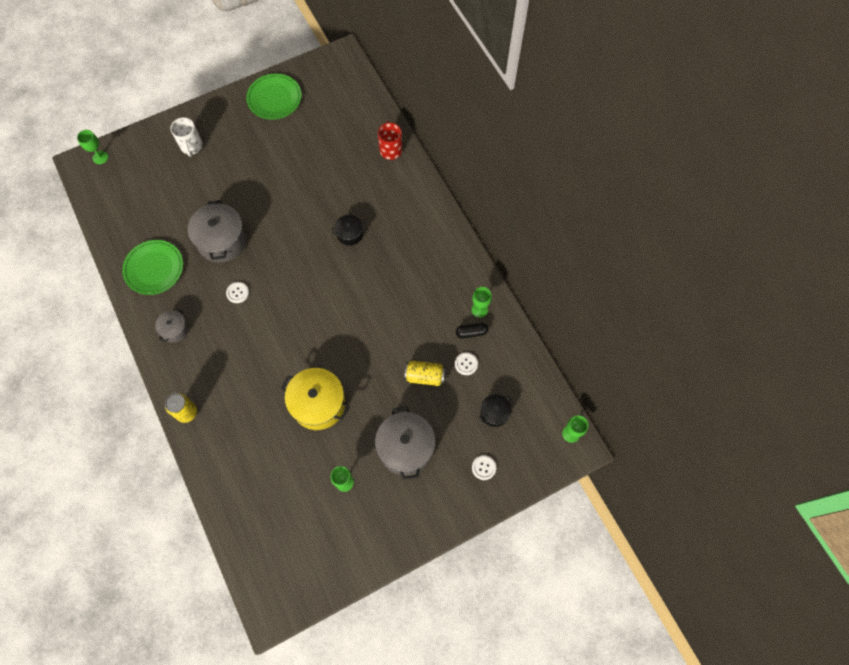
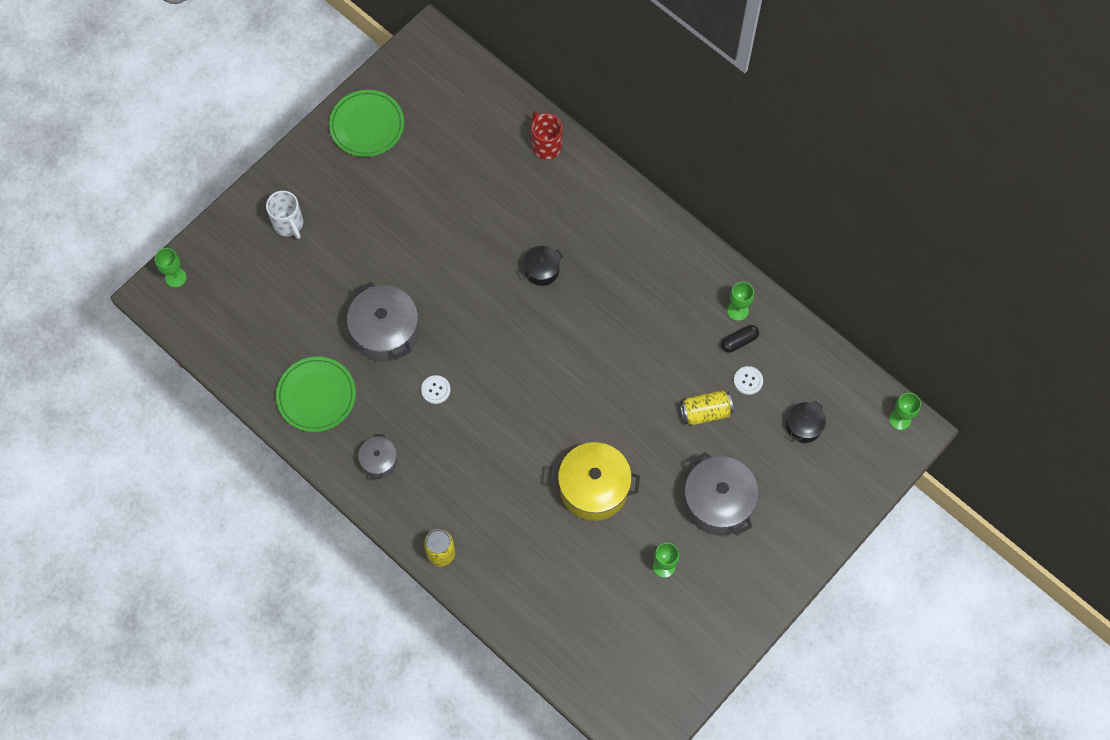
camera: 20 degrees left, 0 degrees up
(483, 467) = (816, 493): white button -> none

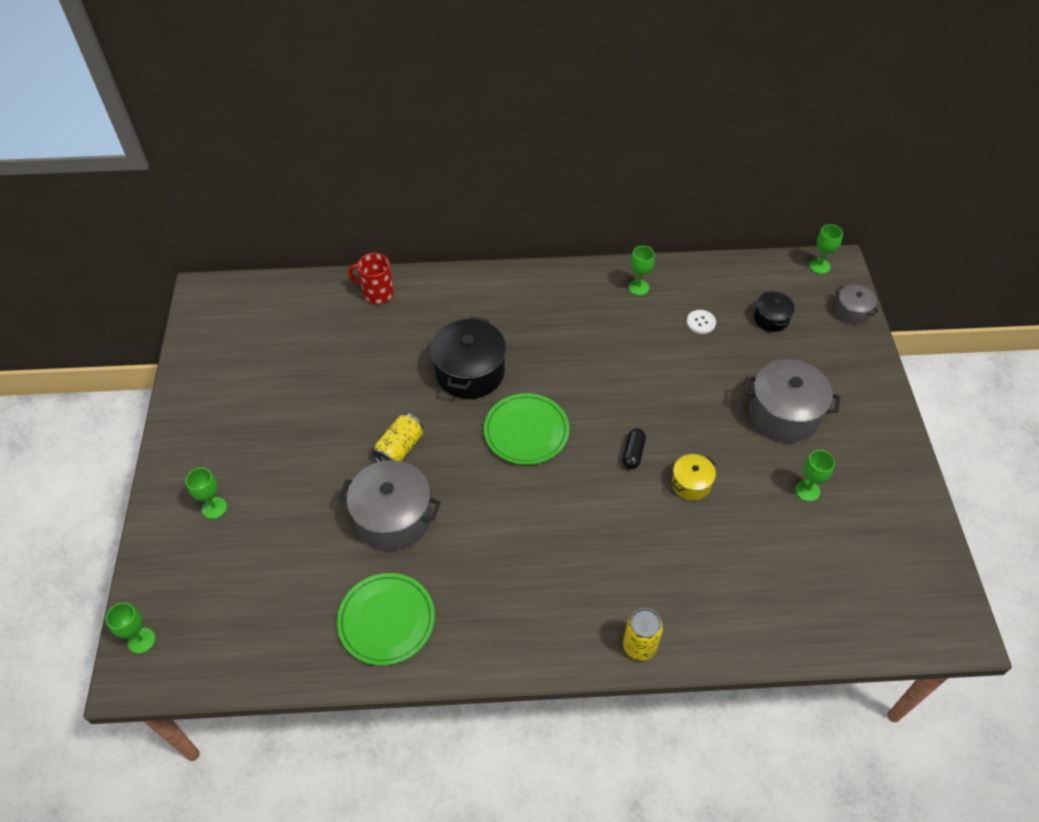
camera: 45 degrees left, 15 degrees down
(289, 224) = (214, 508): white mug -> green goblet
(367, 125) = (211, 385): green plate -> green plate (526, 431)
(379, 461) = (502, 622): grey pot -> grey pot (851, 311)
(435, 390) = (485, 524): white button -> none
(542, 270) = (470, 372): black pot -> black pot, size x1.89
(594, 488) = (691, 483): yellow pot -> yellow pot, size x0.53
(705, 412) = (699, 365): yellow can -> yellow can (399, 448)
(739, 341) = (663, 304): black capsule -> black capsule (633, 453)

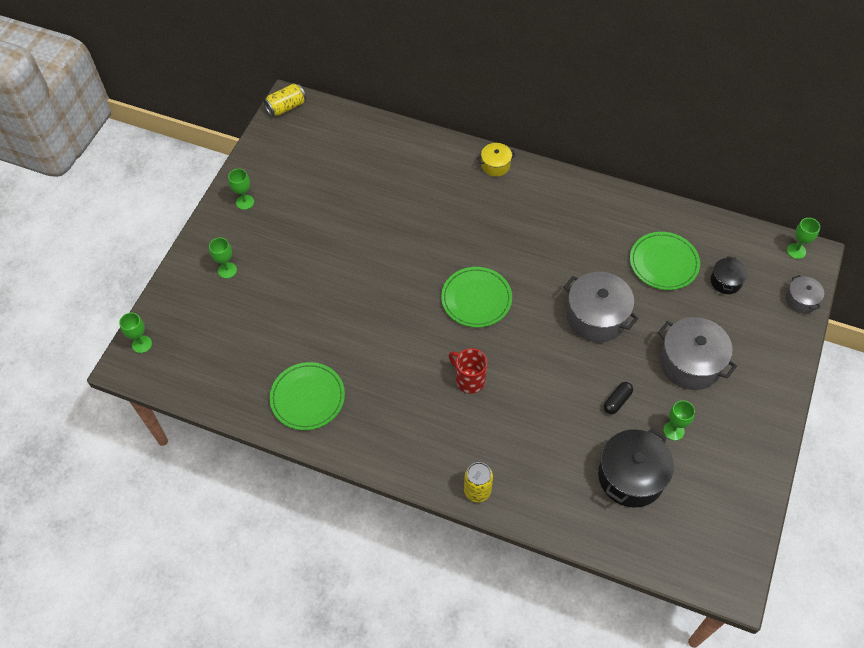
camera: 25 degrees right, 5 degrees up
(377, 293) = (416, 147): red mug -> red mug (469, 379)
(393, 517) = (347, 326): grey pot -> grey pot (596, 317)
(399, 448) = (376, 276): yellow can -> yellow can (286, 107)
(470, 372) = (457, 236): black pot -> black pot (631, 476)
(633, 453) = (550, 347): black capsule -> black capsule (617, 401)
(638, 287) = (628, 215): green goblet -> green goblet (245, 202)
(691, 483) = (582, 388): yellow pot -> yellow pot (495, 165)
(701, 322) = (663, 263): white button -> green plate

